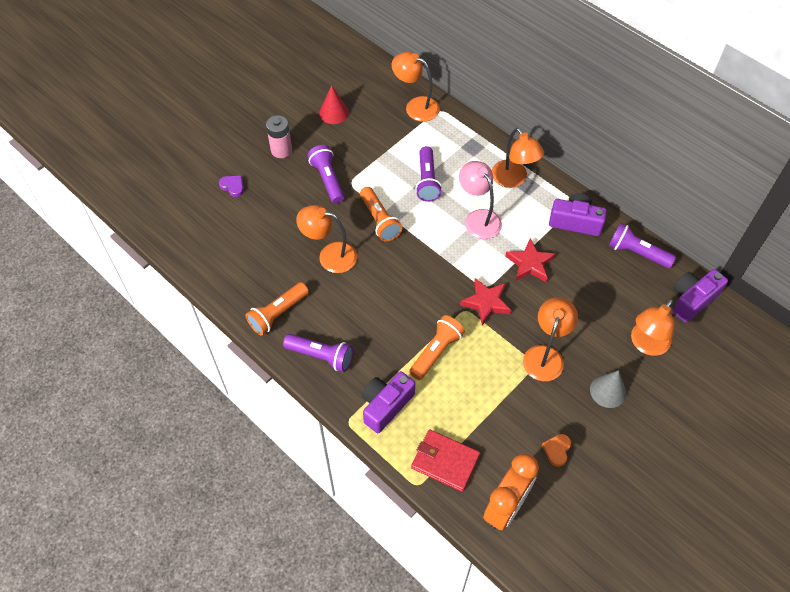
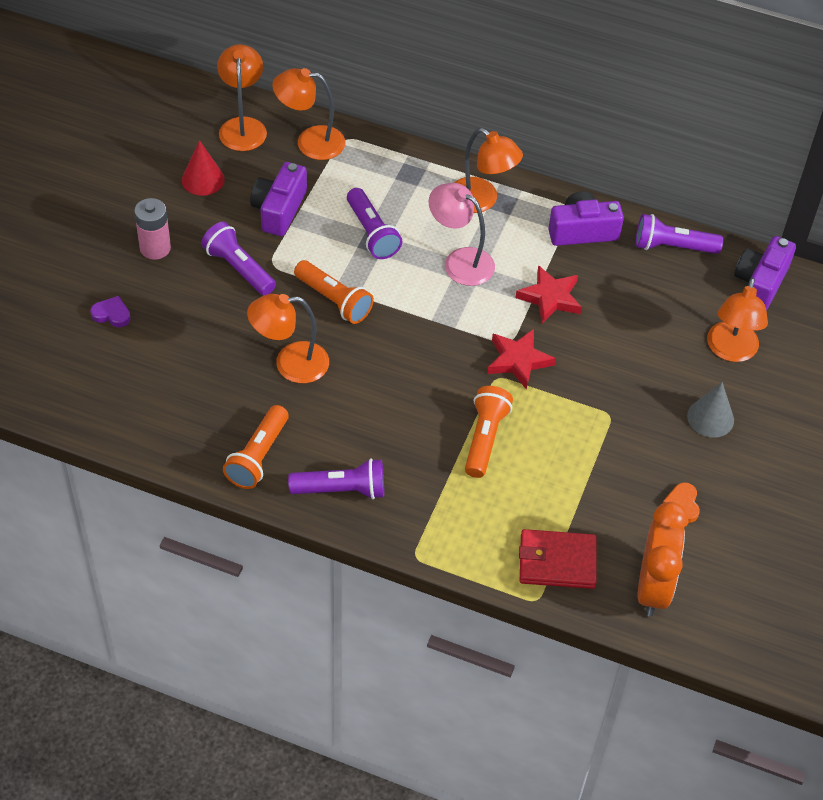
camera: 25 degrees left, 5 degrees down
(386, 405) = (453, 521): purple camera -> purple camera (279, 210)
(545, 355) = (619, 400): orange lamp -> orange lamp (243, 126)

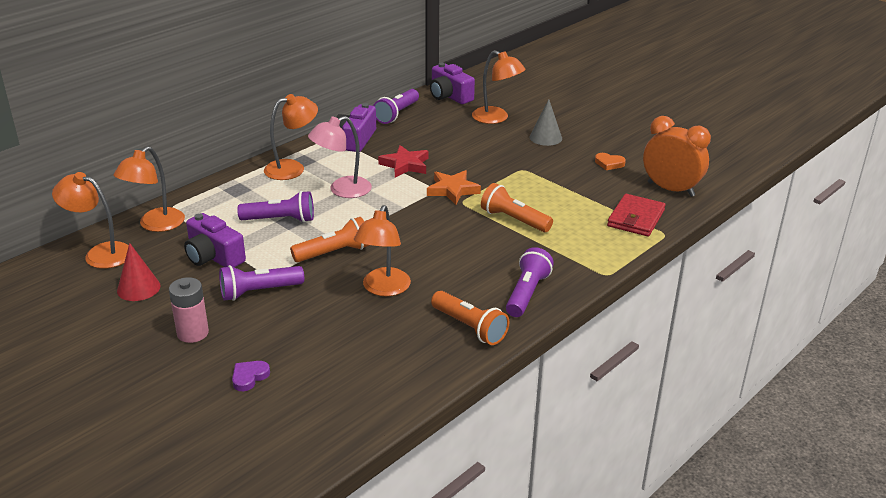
camera: 65 degrees left, 20 degrees down
(518, 360) = (452, 190): red star -> orange star

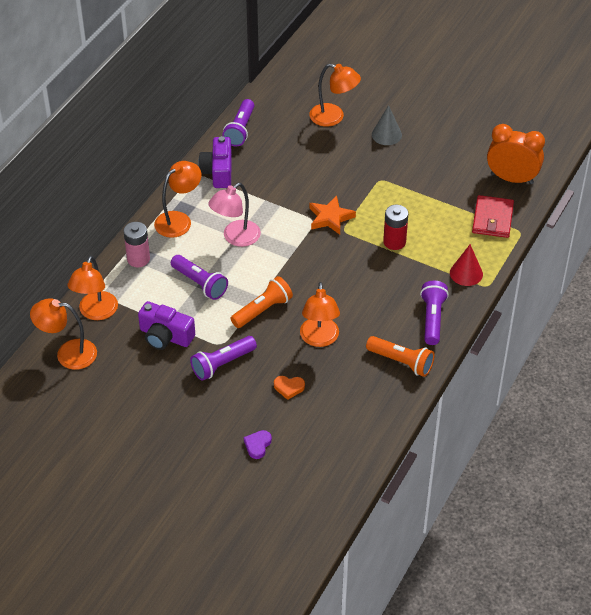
camera: 15 degrees left, 15 degrees up
(138, 288) = (123, 382): red cone -> red cone (466, 273)
(193, 333) = (192, 415): pink battery -> pink battery (138, 259)
(280, 220) = (200, 283): purple flashlight -> purple flashlight turned 60 degrees clockwise
(405, 165) = (277, 195): red star -> none
(449, 96) = (278, 94): purple camera -> none
(514, 220) = (394, 242): orange flashlight -> red battery
(609, 163) = (452, 157): orange heart -> orange heart (289, 387)

